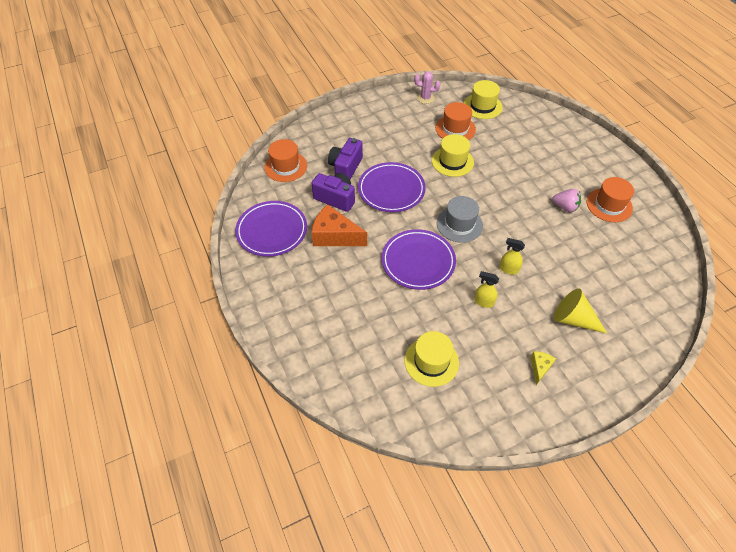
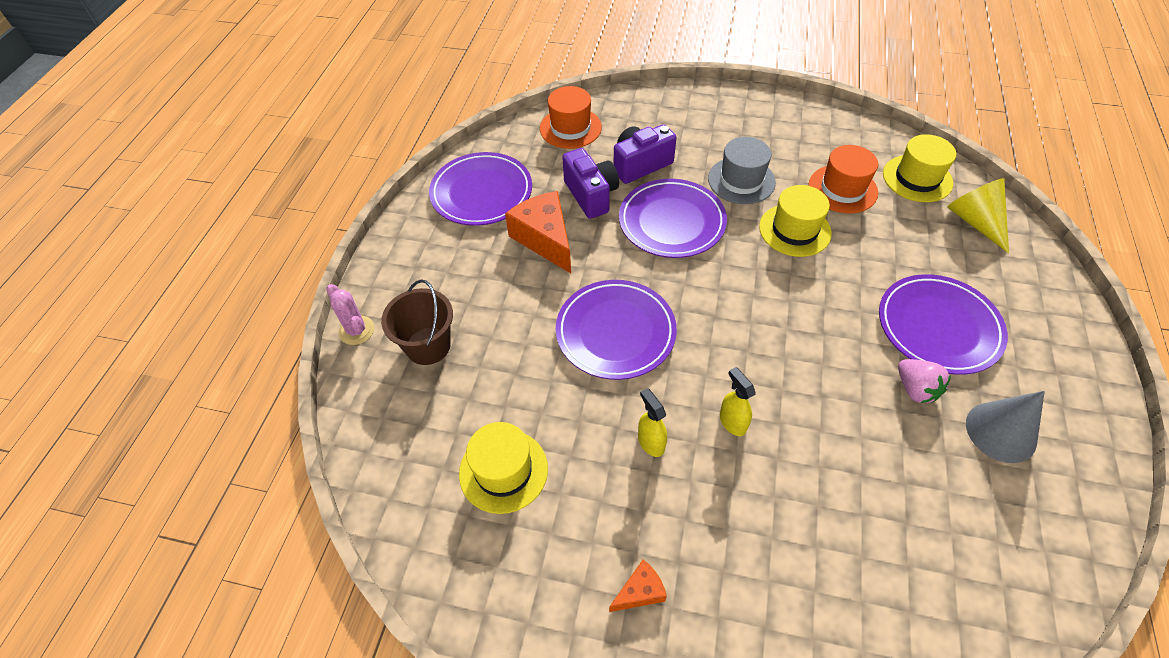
camera: 40 degrees right, 0 degrees up
(330, 329) = (428, 346): none -> brown bucket
(425, 98) = (837, 129): pink cactus -> pink cactus (356, 330)
(459, 224) = (721, 318): grey hat -> grey hat (741, 180)
(540, 368) = (640, 592): yellow cheese -> orange cheese
(550, 173) = (938, 327): none -> purple plate
(573, 319) = (763, 561): yellow cone -> yellow cone (975, 221)
(609, 205) = (1001, 432): orange hat -> grey cone

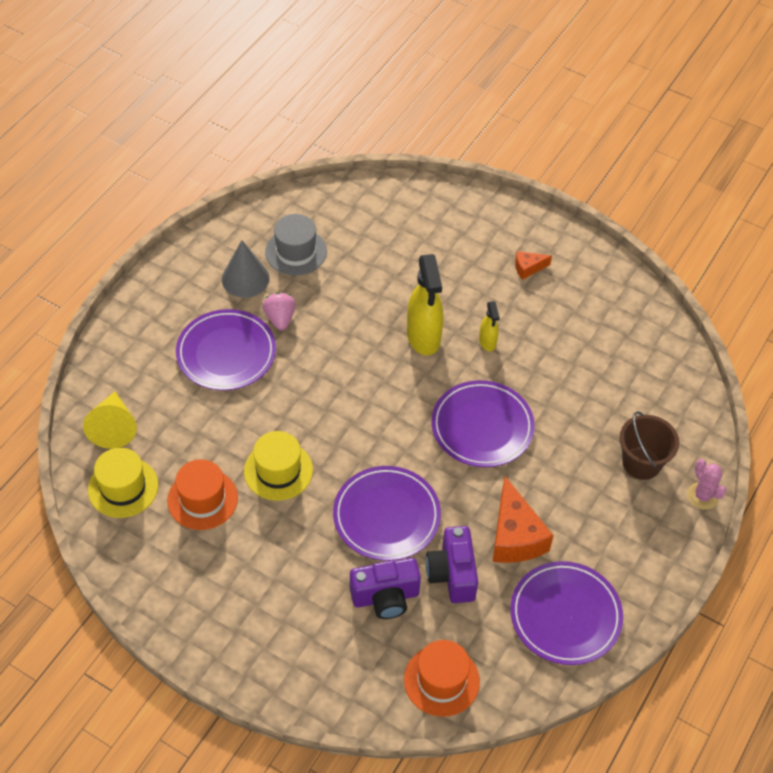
camera: 165 degrees left, 0 degrees up
(503, 471) = (597, 355): yellow hat -> none
(732, 422) = (423, 337): yellow spray bottle -> yellow spray bottle, size x1.97
(741, 180) = (293, 542): grey hat -> grey hat (296, 252)

